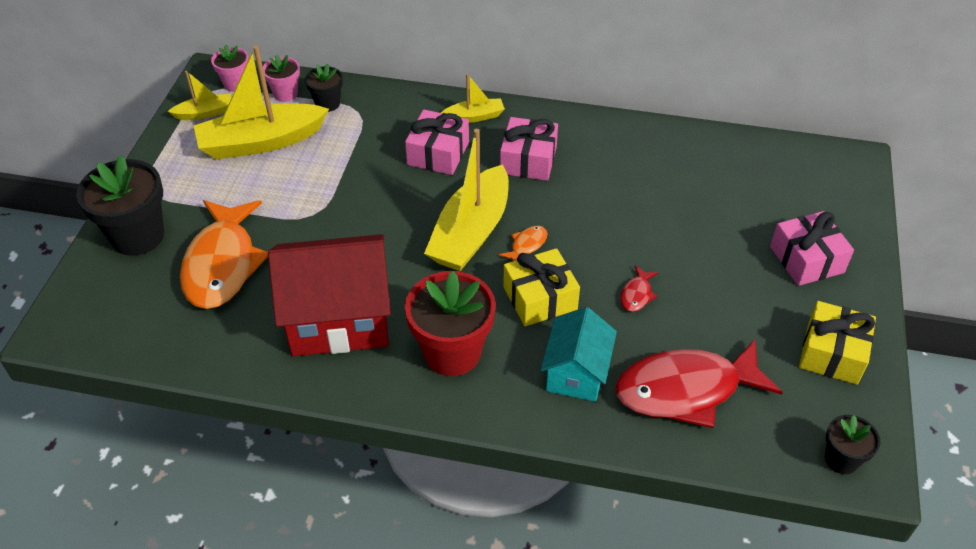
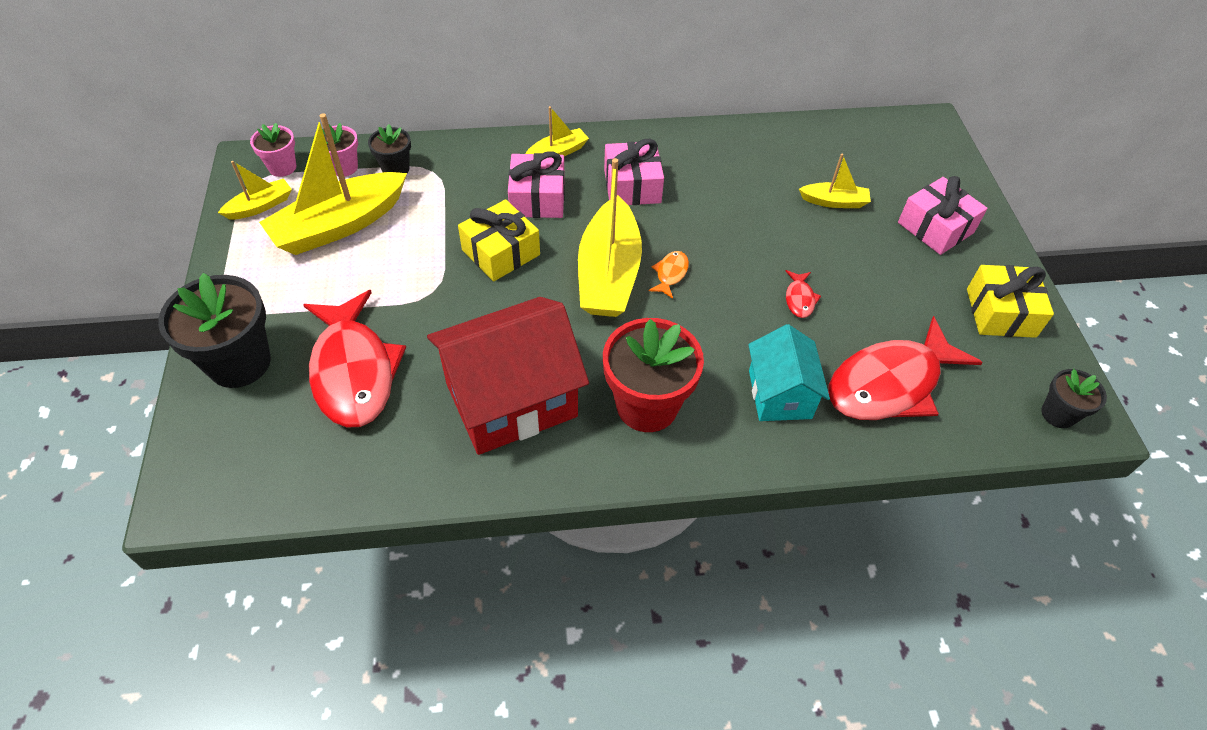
camera: 20 degrees left, 5 degrees up
(222, 264) = (353, 371): orange fish -> red fish
(540, 298) = (708, 325): yellow gift -> yellow gift (501, 252)
(715, 214) = (834, 202): none -> yellow boat

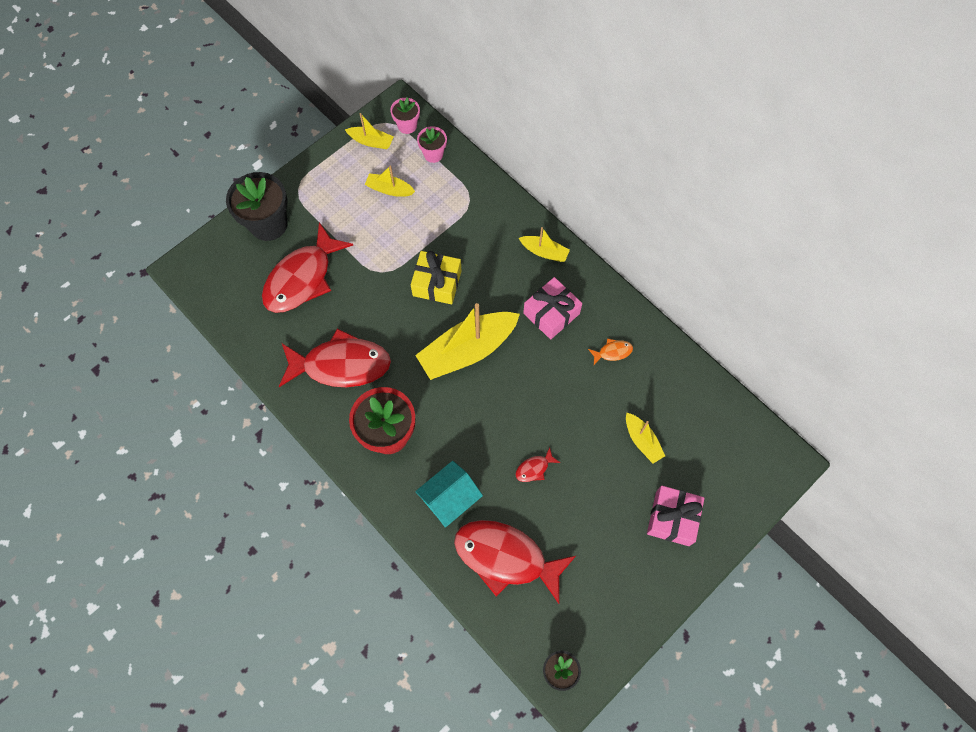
camera: 55 degrees right, 15 degrees up
(339, 225) = (389, 189): yellow boat -> yellow boat, size x0.49
(395, 169) = (454, 180): black flower pot -> none
(511, 400) = (341, 365): red house -> red fish
(537, 198) = (495, 270): pink gift -> none
(670, 274) = (495, 383): orange fish -> orange fish (612, 352)
(1000, 313) = (622, 598): yellow gift -> none

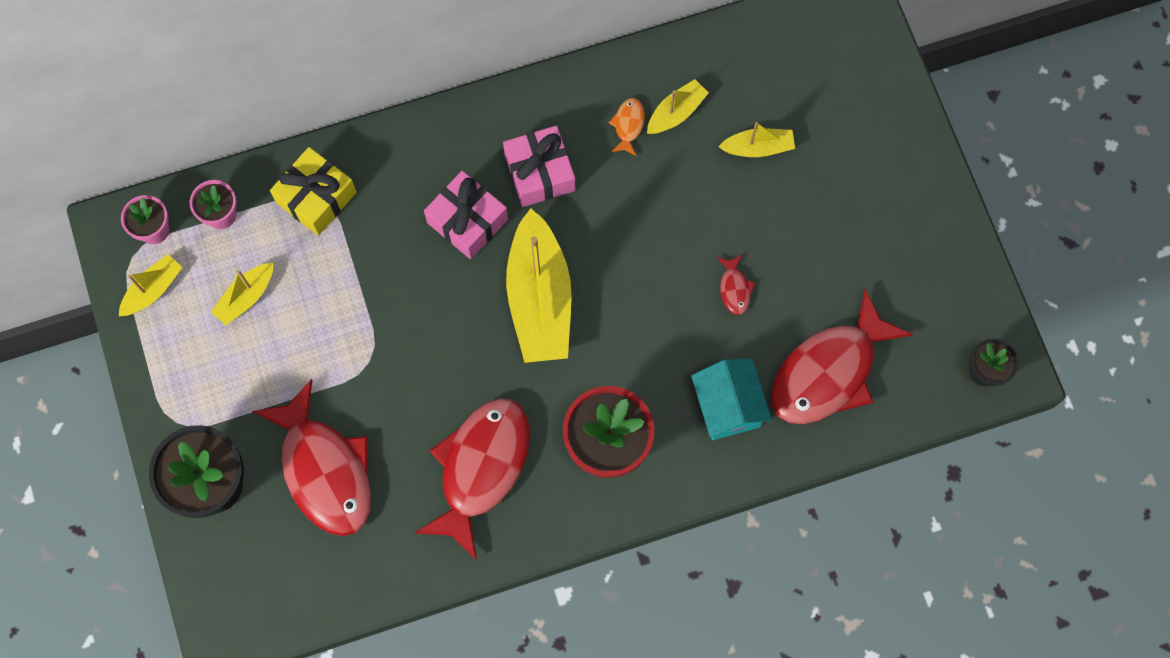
camera: 65 degrees left, 5 degrees up
(437, 283) = (424, 295): yellow gift -> yellow gift (316, 197)
(544, 252) = (448, 140): yellow boat -> yellow boat (676, 112)
(672, 518) = (866, 161): pink gift -> pink gift (467, 221)

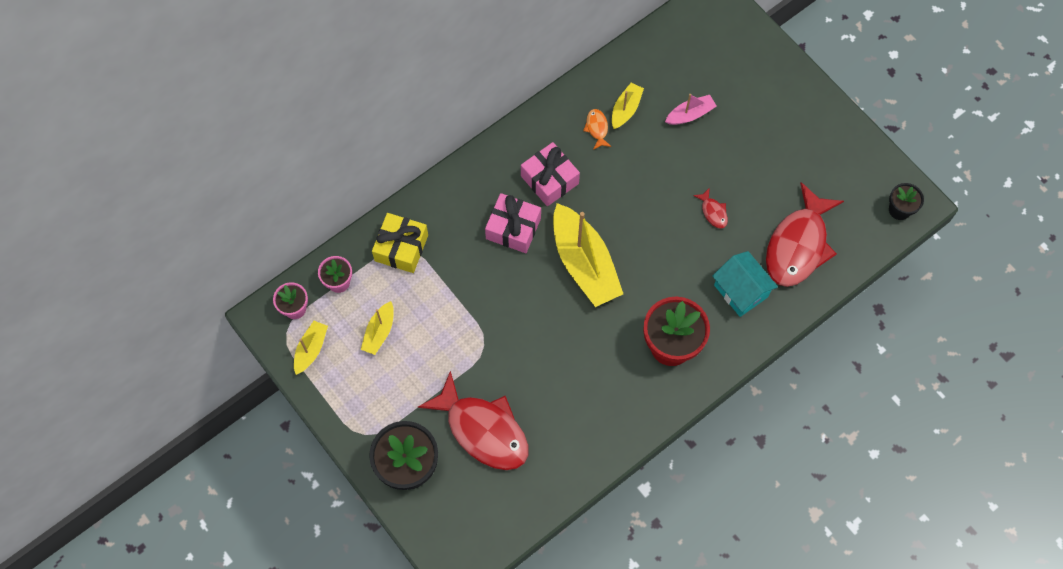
camera: 20 degrees left, 5 degrees down
(481, 468) = (591, 390): red fish -> none
(758, 147) = (690, 114): yellow boat -> pink boat

